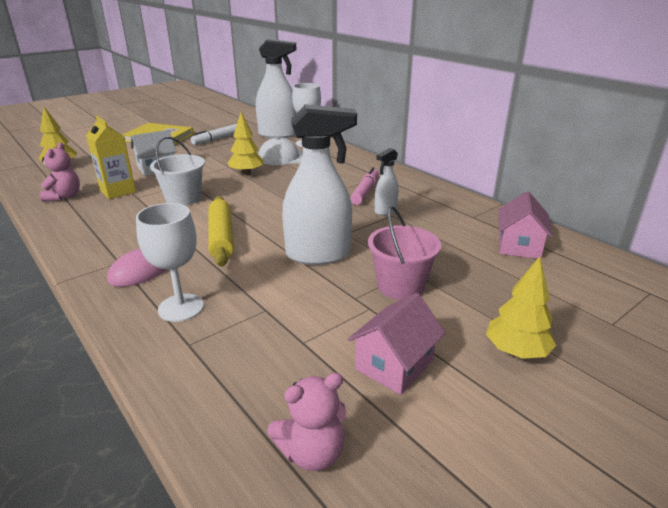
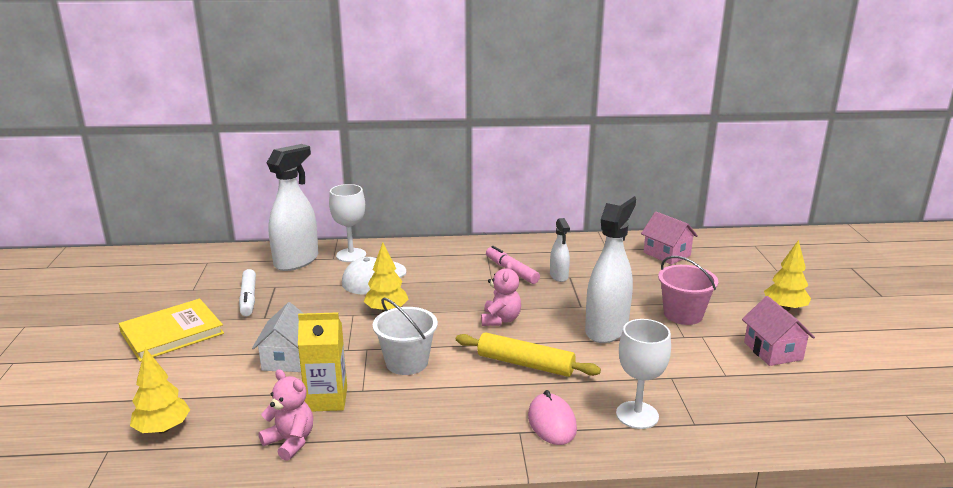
camera: 55 degrees left, 5 degrees down
(312, 452) = (838, 406): pink teddy bear -> pink teddy bear (500, 320)

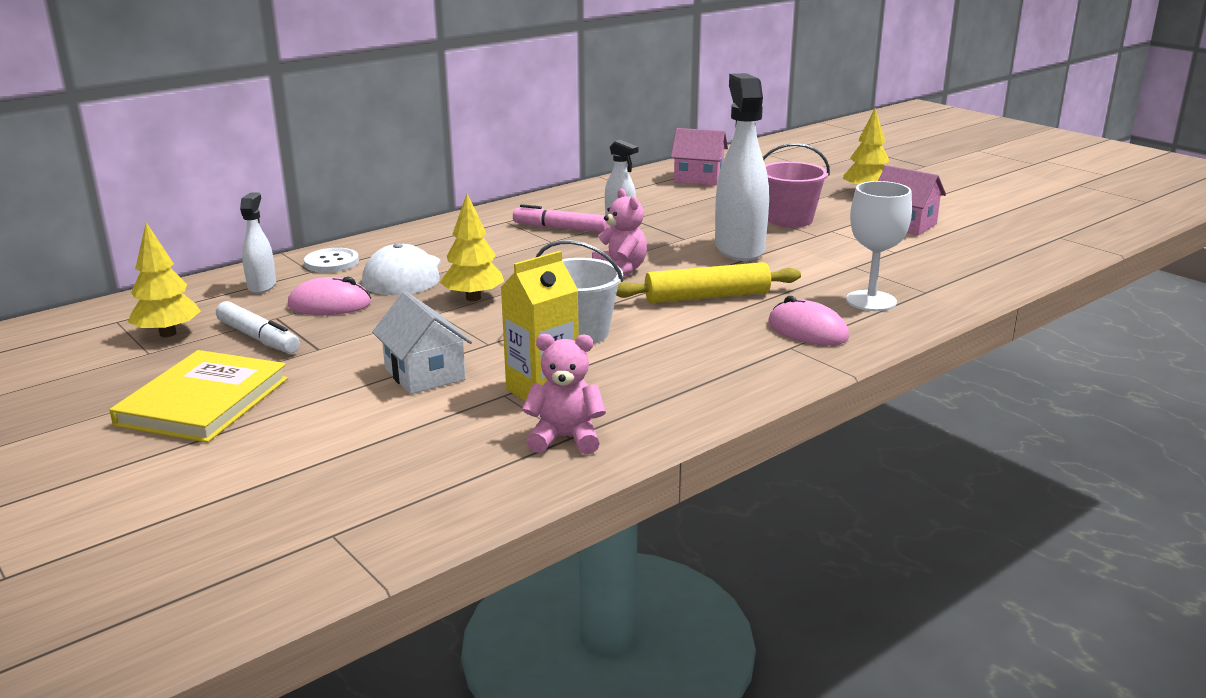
camera: 35 degrees left, 0 degrees up
(163, 429) = (374, 487): yellow tree -> yellow tree (168, 333)
(297, 261) = (262, 286): white spray bottle -> white spray bottle, size x0.51
(310, 287) = (329, 304): none -> pink mouse
(351, 255) = (331, 262): white goblet -> white button

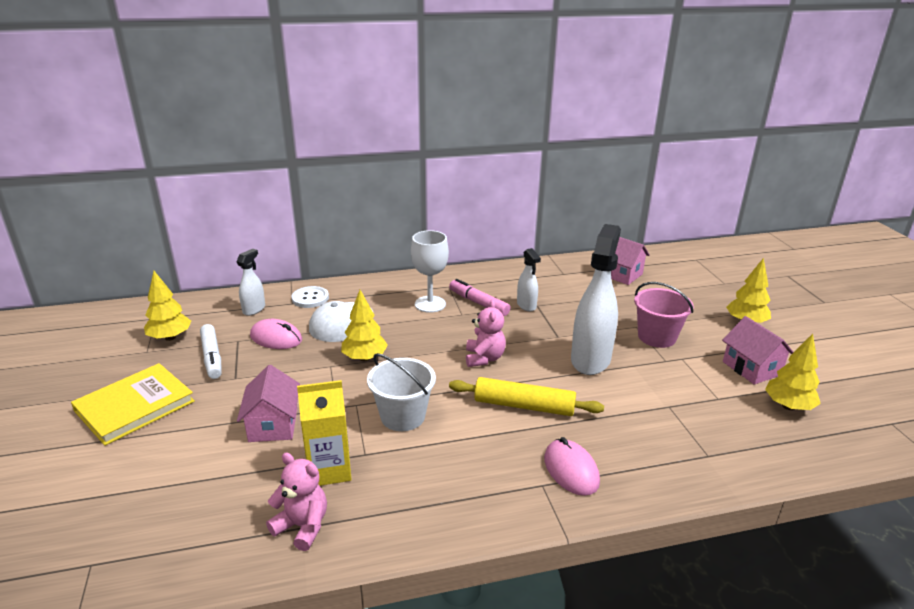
camera: 25 degrees right, 5 degrees up
(425, 374) = (273, 425): white house -> pink house
(871, 301) = (651, 452): white goblet -> white goblet (430, 304)
(963, 244) = (788, 406): none -> yellow tree

